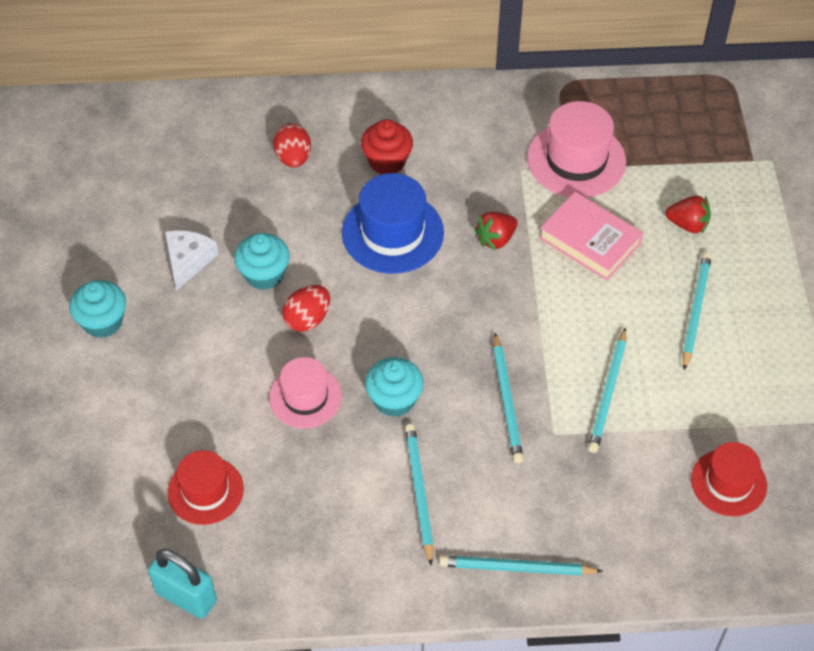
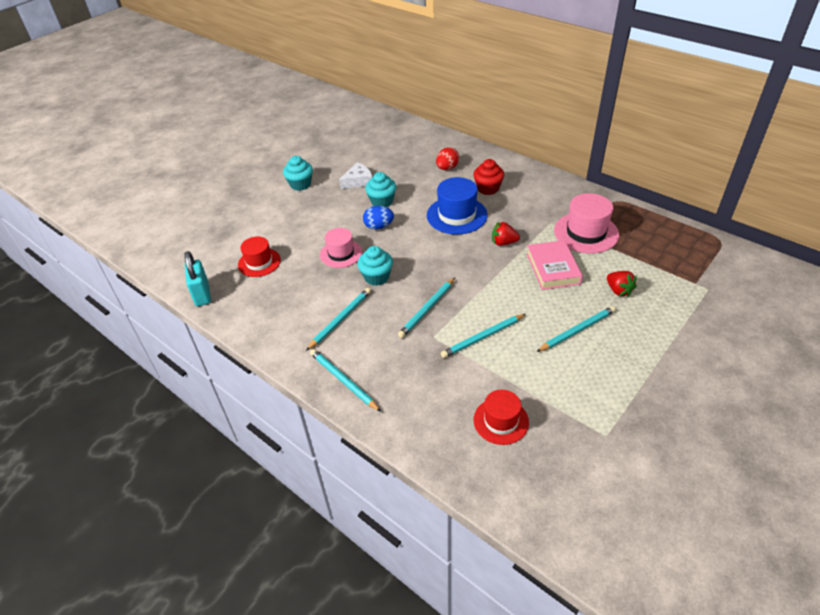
camera: 45 degrees right, 10 degrees down
(307, 319) = (379, 226): red egg -> blue egg

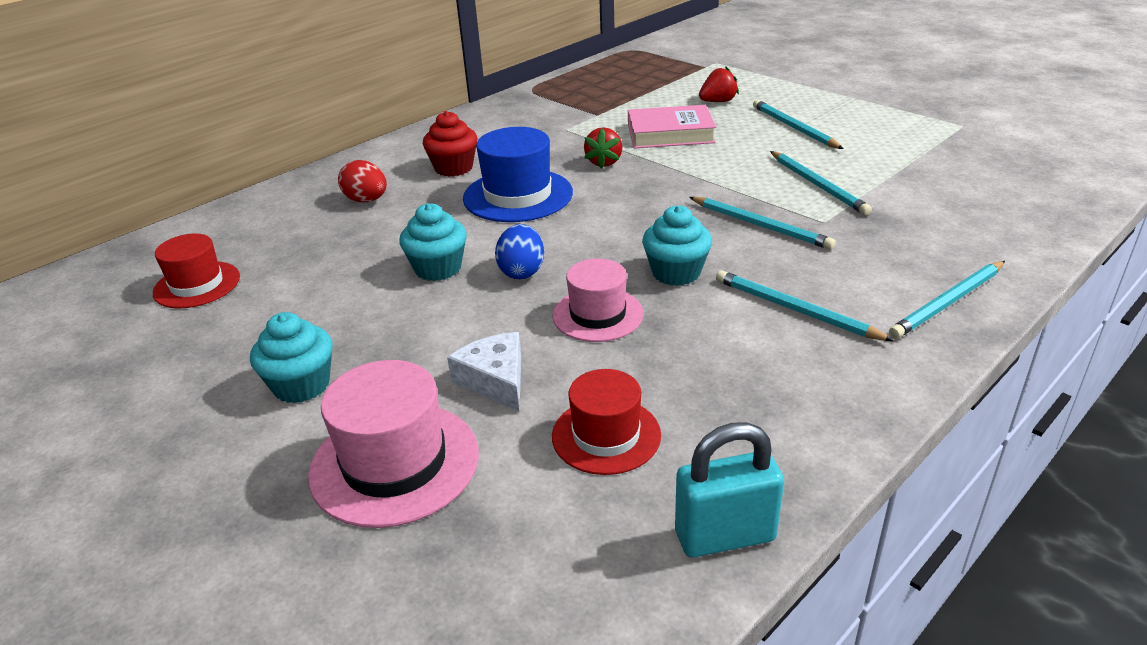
camera: 85 degrees left, 10 degrees down
(358, 181) = (346, 298): white cheese -> white cheese (495, 380)
(501, 421) = (971, 180): red hat -> red hat (197, 285)
(586, 233) = (596, 110): pink hat -> pink hat (395, 463)

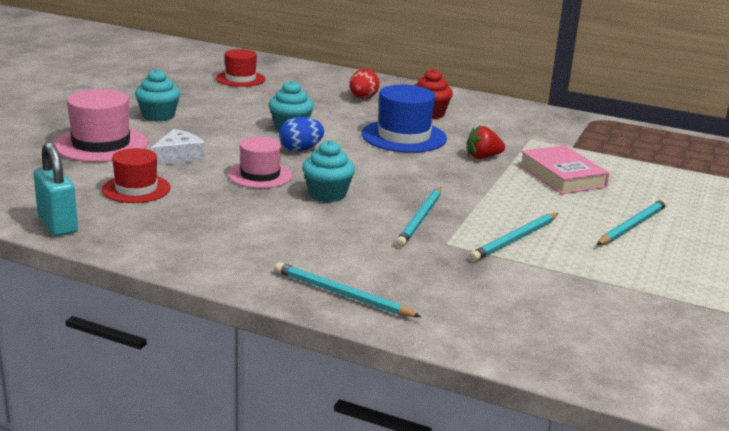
camera: 65 degrees right, 10 degrees down
(718, 101) = (656, 190): red strawberry -> none
(795, 310) = (299, 236): turquoise pencil -> none

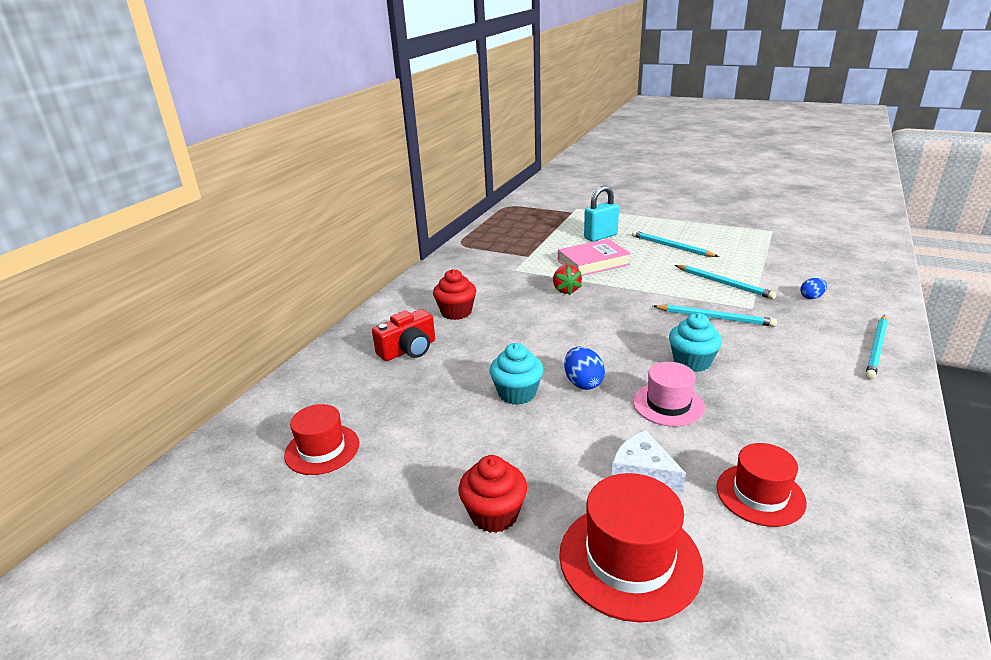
camera: 85 degrees left, 5 degrees up
(58, 224) = (906, 547): turquoise padlock -> turquoise padlock (600, 236)
(101, 144) = (629, 559): pink hat -> red hat
(158, 116) = (494, 514): turquoise cupcake -> red cupcake
(363, 98) = (408, 350): red egg -> red camera
(404, 136) = (526, 325): blue hat -> none
(481, 287) = (811, 297): none -> blue egg

